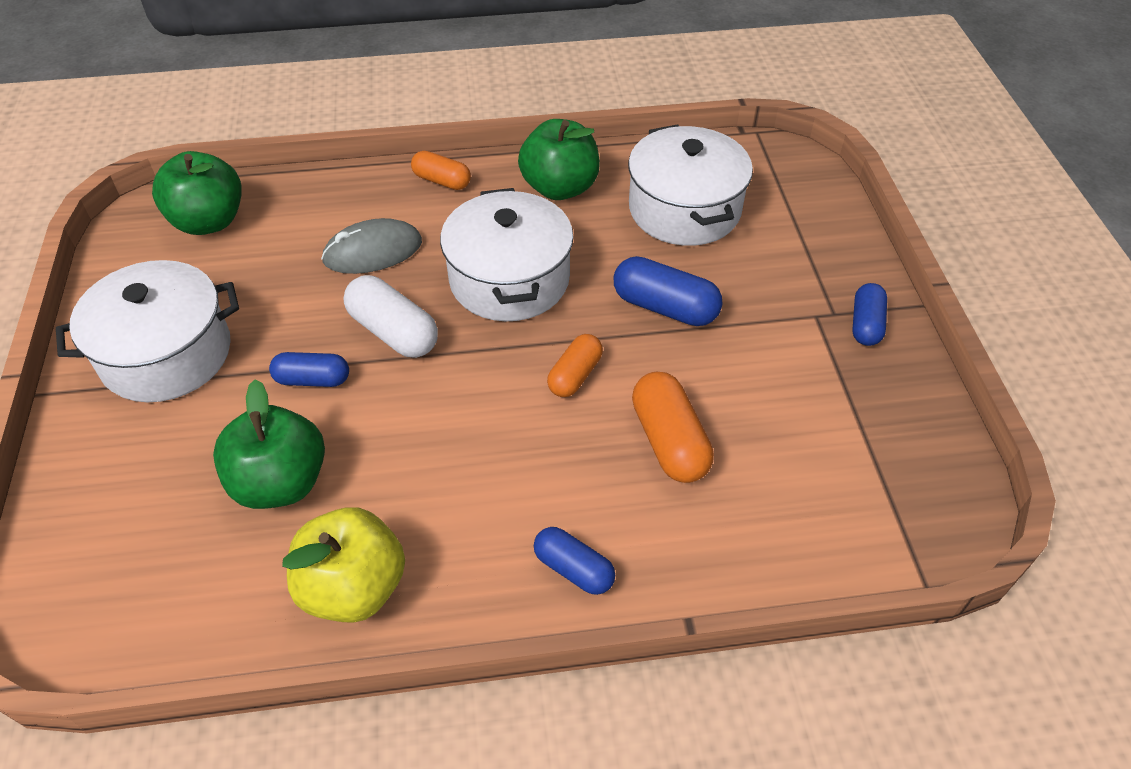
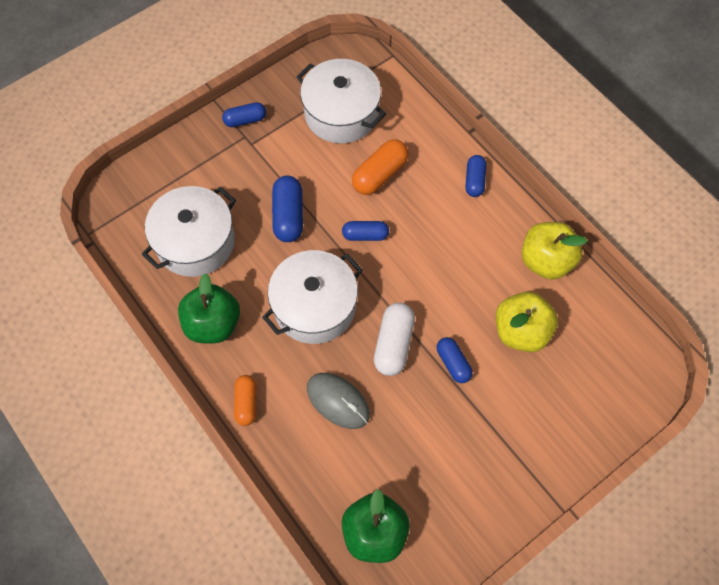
camera: 120 degrees left, 15 degrees up
(166, 354) = (490, 460): white pot -> white pot (341, 114)
(280, 482) = (521, 331): green apple -> yellow apple
(575, 375) = (365, 235): orange capsule -> blue capsule

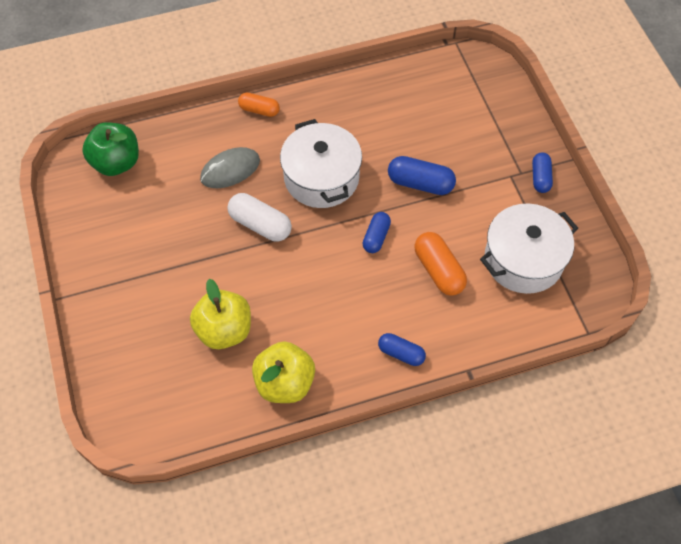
camera: 110 degrees right, 5 degrees down
(195, 242) = (419, 110): white pot -> none
(213, 324) = (337, 105): green apple -> none
(453, 363) = (221, 263): blue capsule -> none

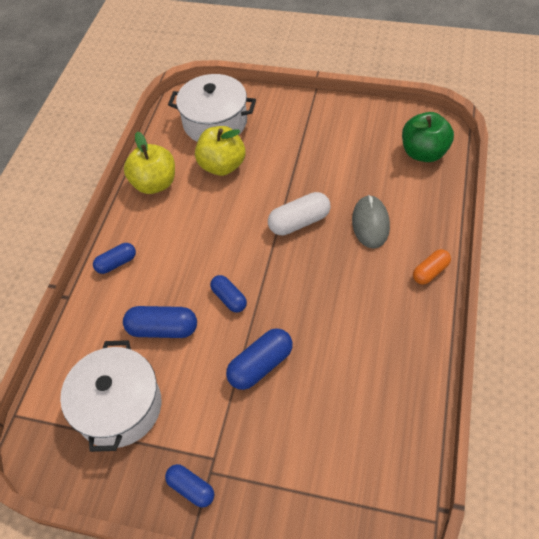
camera: 125 degrees right, 5 degrees down
(321, 178) = (319, 286): white pot -> white pot (215, 122)
(438, 270) = (163, 329): orange capsule -> blue capsule

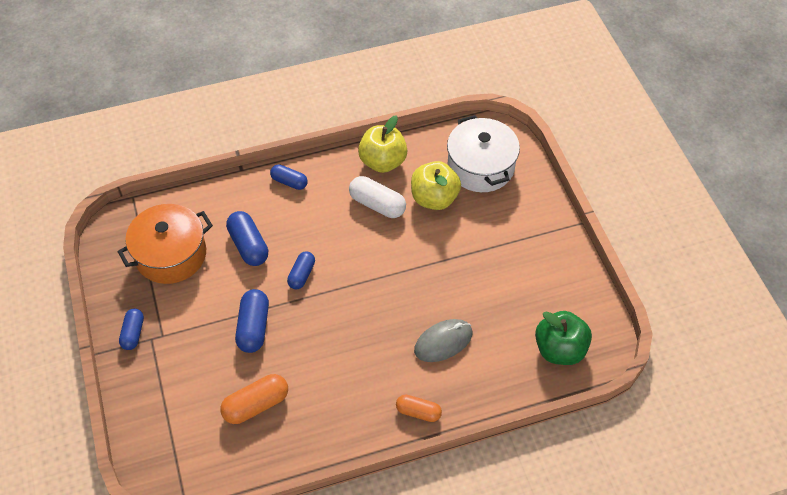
camera: 55 degrees right, 0 degrees up
(119, 407) = (171, 255): white pot -> orange pot
(260, 365) = (253, 327): blue capsule -> blue capsule turned 75 degrees clockwise
(299, 222) = (409, 286): white capsule -> white capsule (377, 204)
(350, 401) = (256, 405): none -> orange capsule

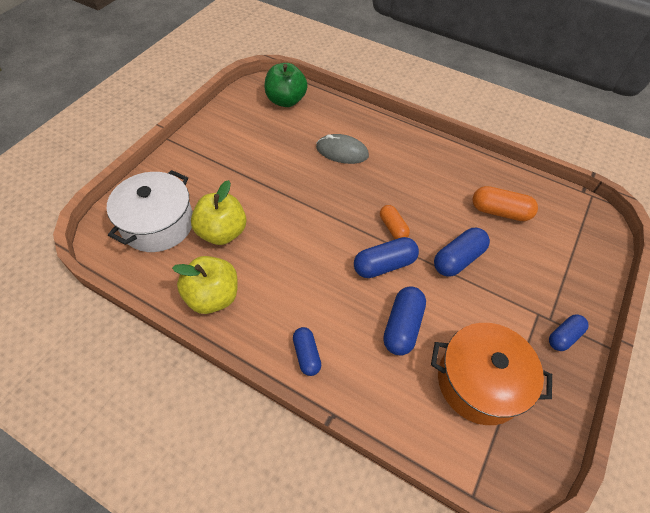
camera: 135 degrees left, 0 degrees up
(301, 275) = (384, 265): blue capsule -> blue capsule, size x1.53
(377, 204) = (265, 266): white capsule -> none
(418, 412) = (400, 135): orange capsule -> orange capsule (393, 227)

